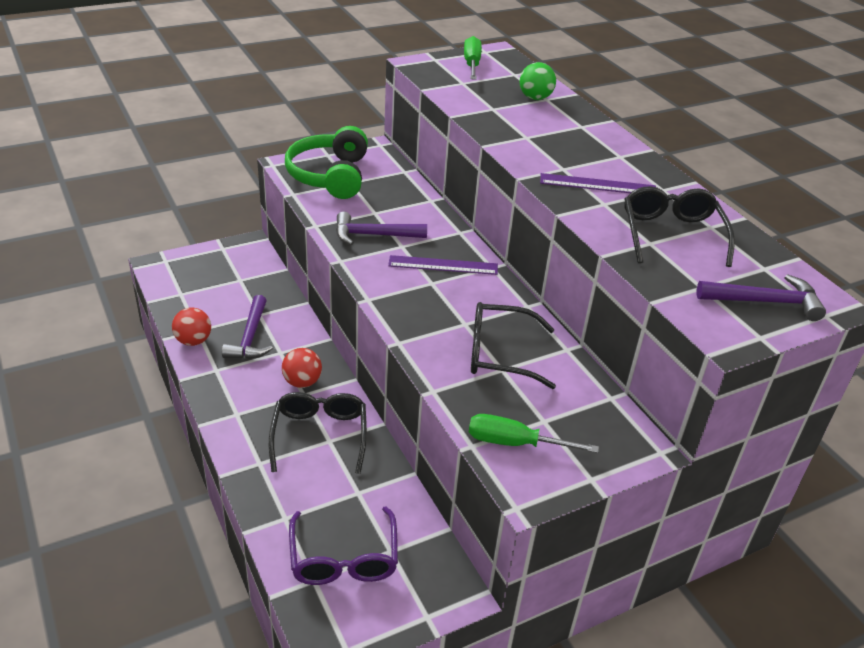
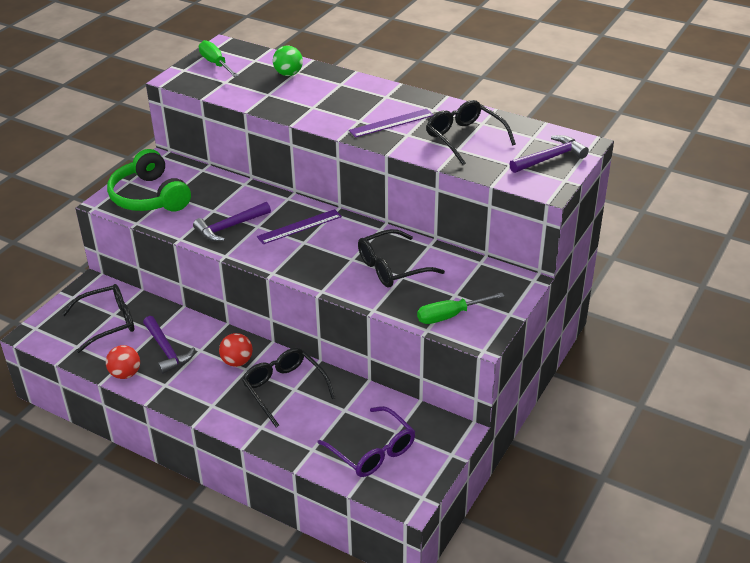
camera: 30 degrees left, 0 degrees up
(227, 285) = (108, 323): none -> black glasses

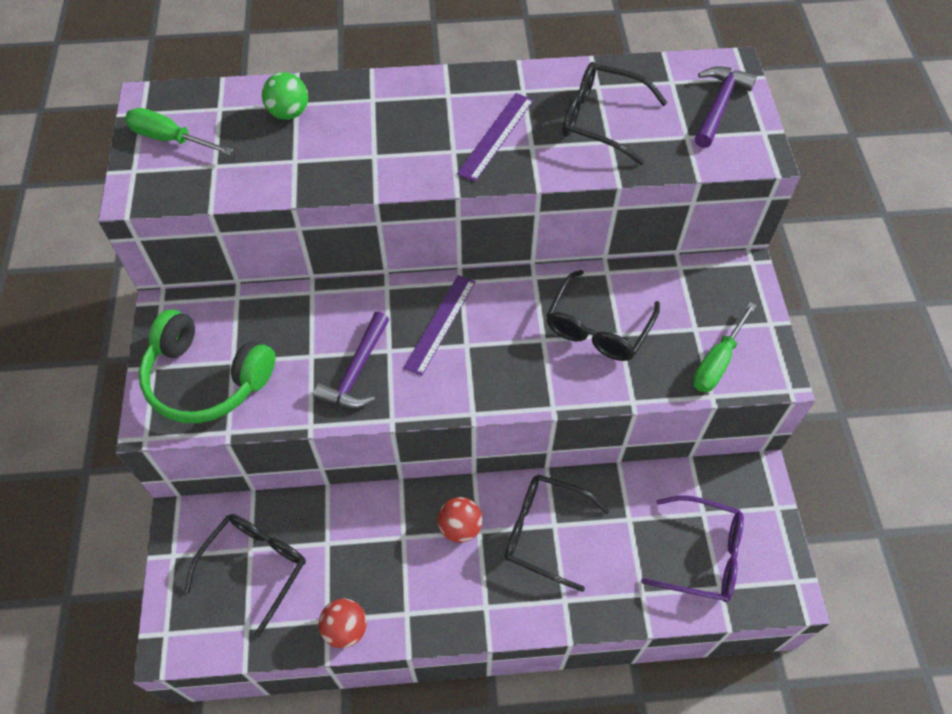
camera: 35 degrees left, 20 degrees up
(167, 350) = (365, 563): purple hammer -> none

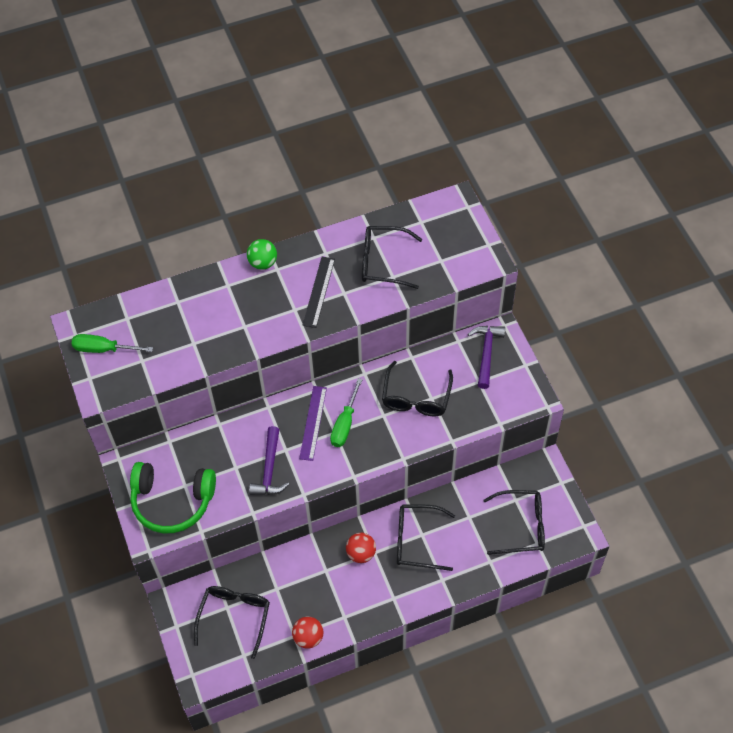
camera: 15 degrees left, 0 degrees up
(289, 113) = (175, 309): green ball -> green ball (263, 263)
(496, 136) = (319, 292): purple ruler -> black ruler
(702, 555) = (521, 526): purple glasses -> black glasses
(717, 361) = (498, 400): green screwdriver -> green screwdriver (345, 423)
(718, 105) = (455, 232): purple hammer -> purple hammer (486, 353)

